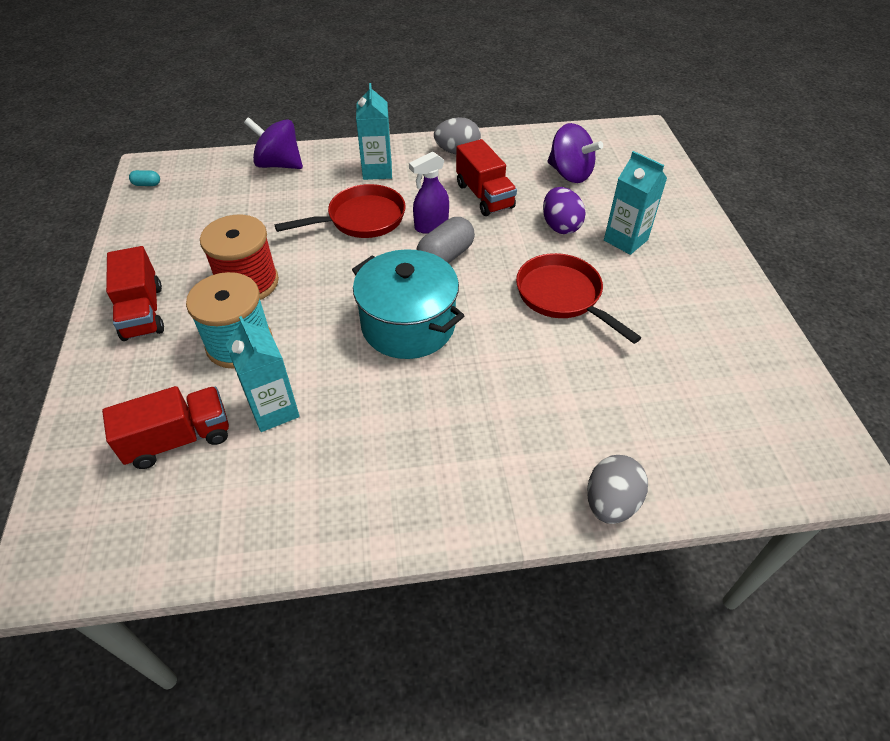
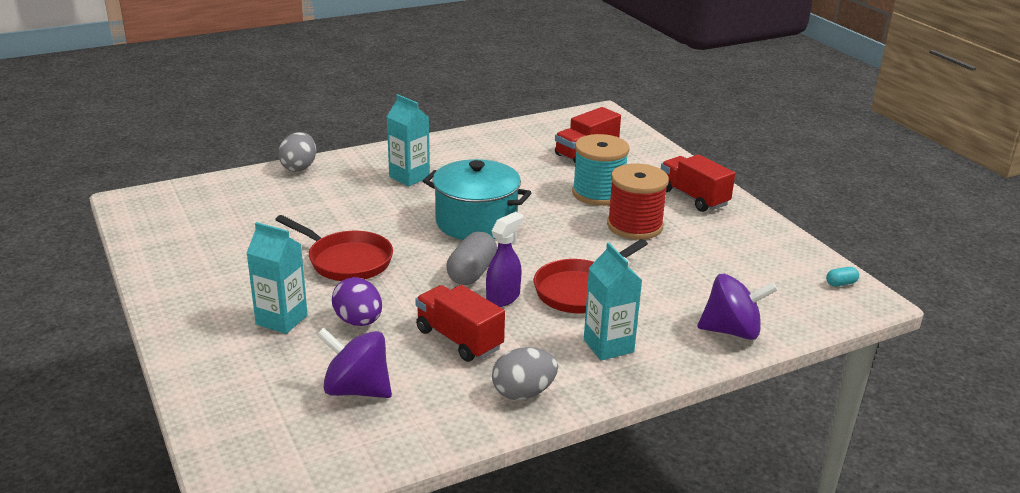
camera: 160 degrees right, 20 degrees down
(274, 410) = (539, 170): turquoise carton -> turquoise carton (409, 177)

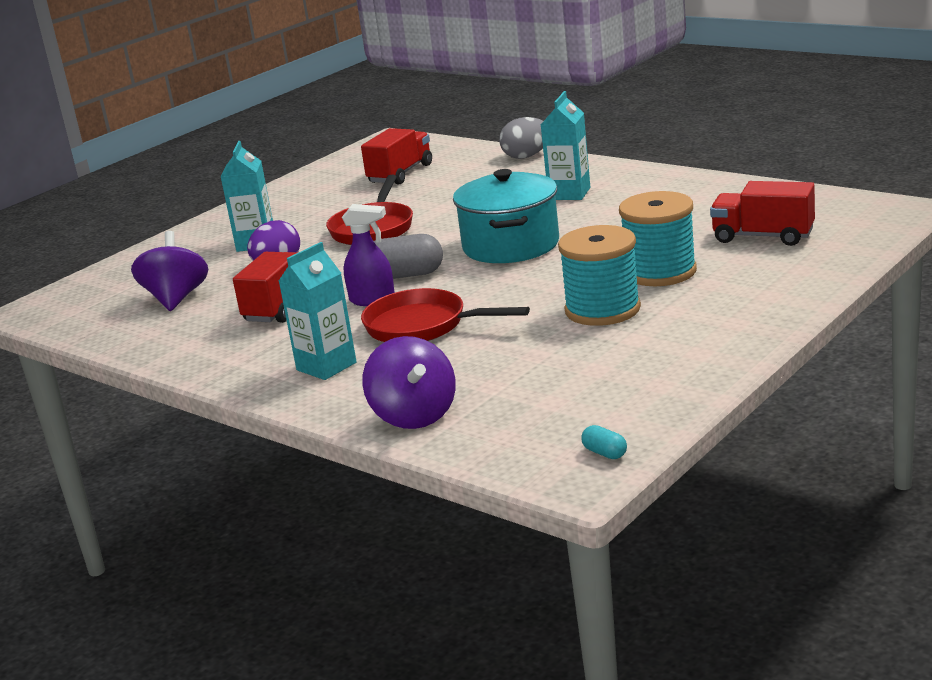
camera: 70 degrees right, 5 degrees down
(523, 393) = (216, 355): grey egg -> none
(634, 226) = (602, 310): red spool -> turquoise spool
(693, 197) = (728, 318): red truck -> red truck (400, 174)

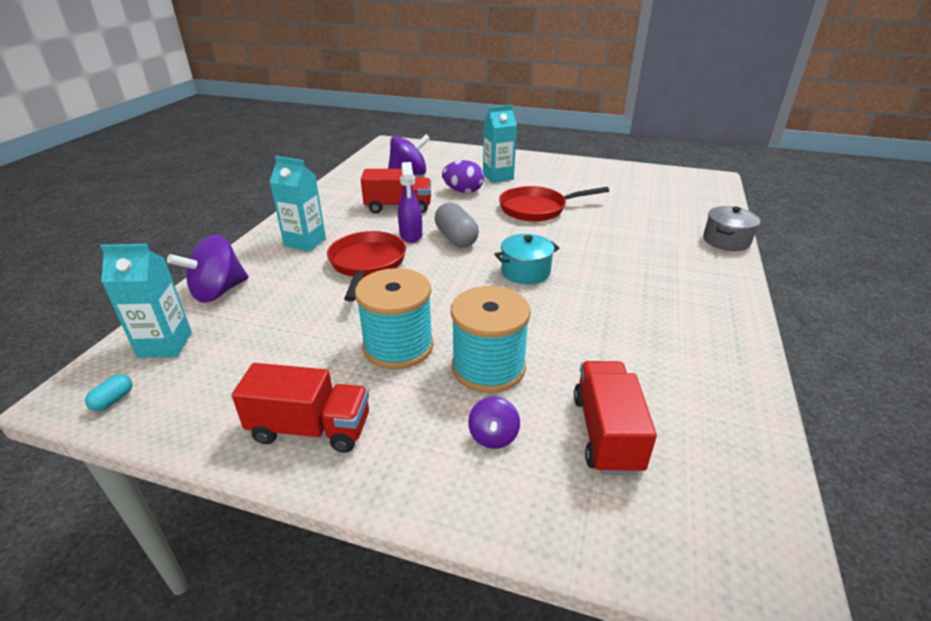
camera: 65 degrees right, 10 degrees up
(400, 174) = (646, 196): red truck -> red truck (310, 429)
(511, 245) = (525, 272): turquoise pot -> turquoise pot, size x0.58
(526, 156) = (726, 241): grey egg -> grey pot
(569, 194) = (654, 279): turquoise carton -> turquoise carton (165, 345)
(747, 275) = (493, 436): none -> purple spinning top

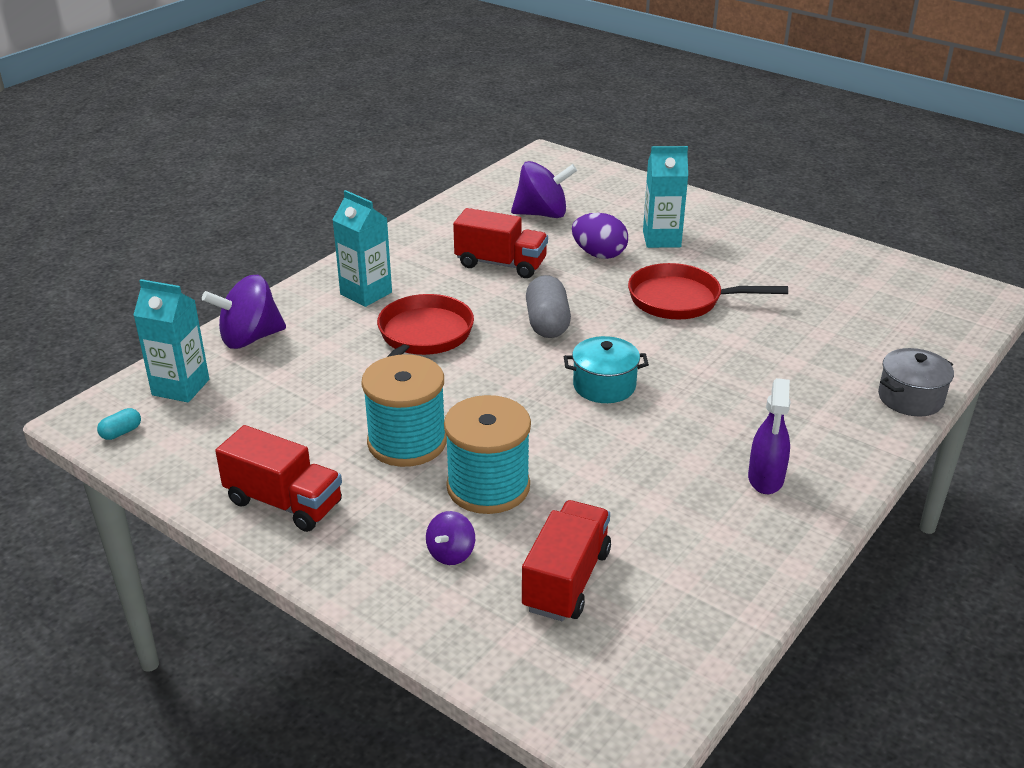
camera: 20 degrees right, 0 degrees up
(411, 235) = (494, 308): purple spray bottle -> purple spray bottle (765, 479)

